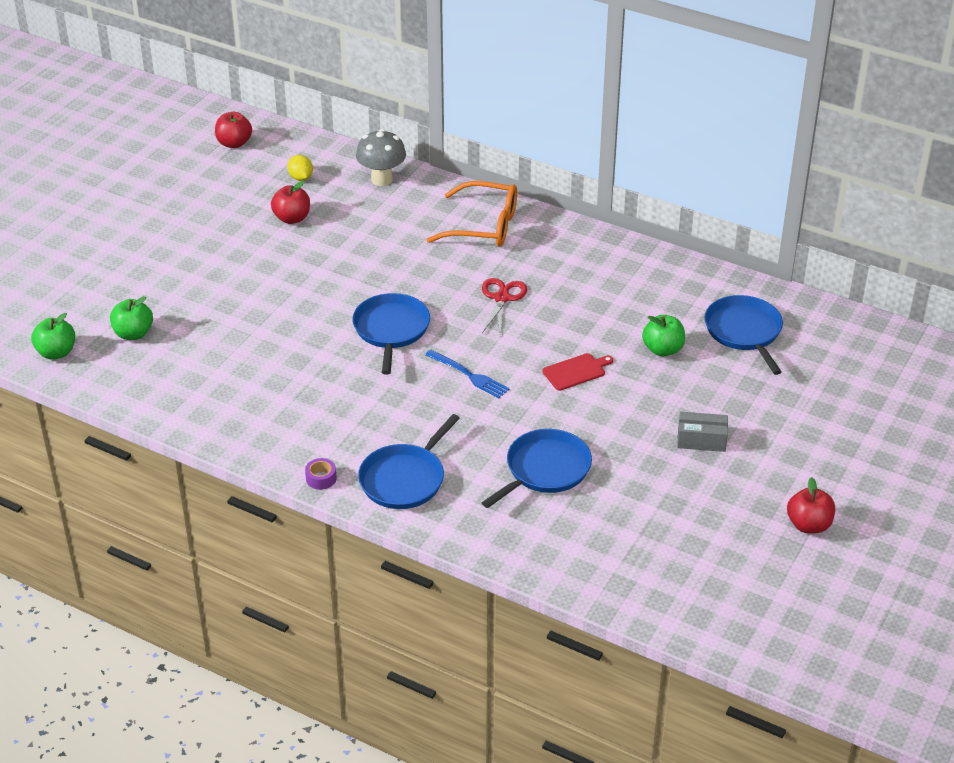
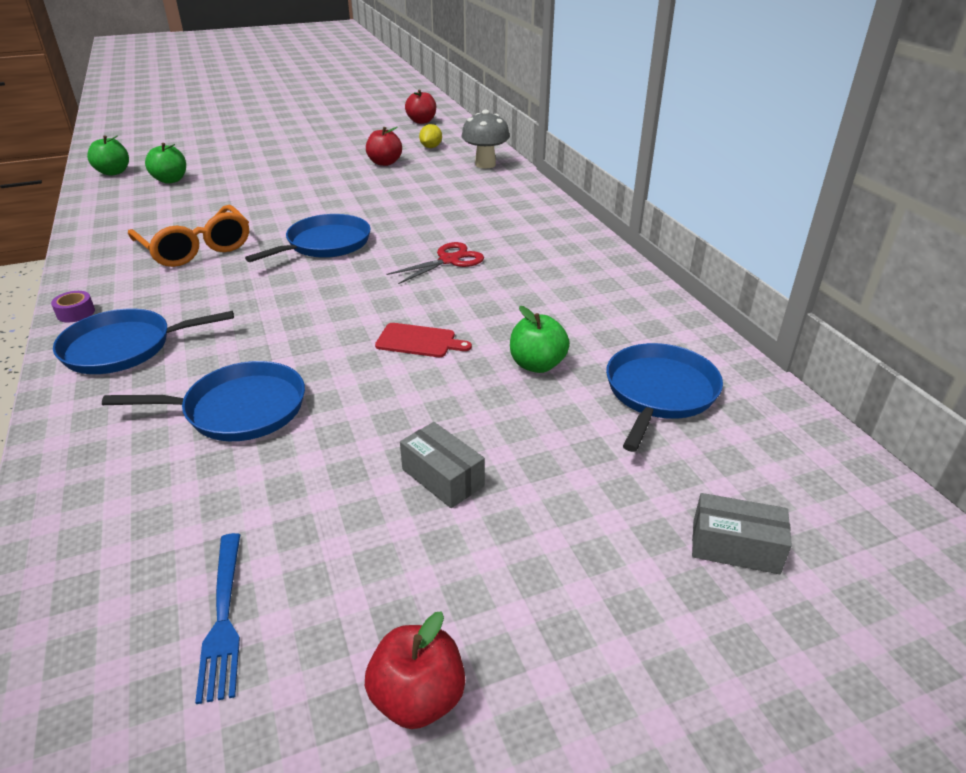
camera: 40 degrees right, 5 degrees down
(469, 375) = (323, 299): blue fork -> blue fork (223, 619)
(484, 226) = (517, 213): orange glasses -> orange glasses (196, 248)
(857, 396) = (735, 547): none -> grey box

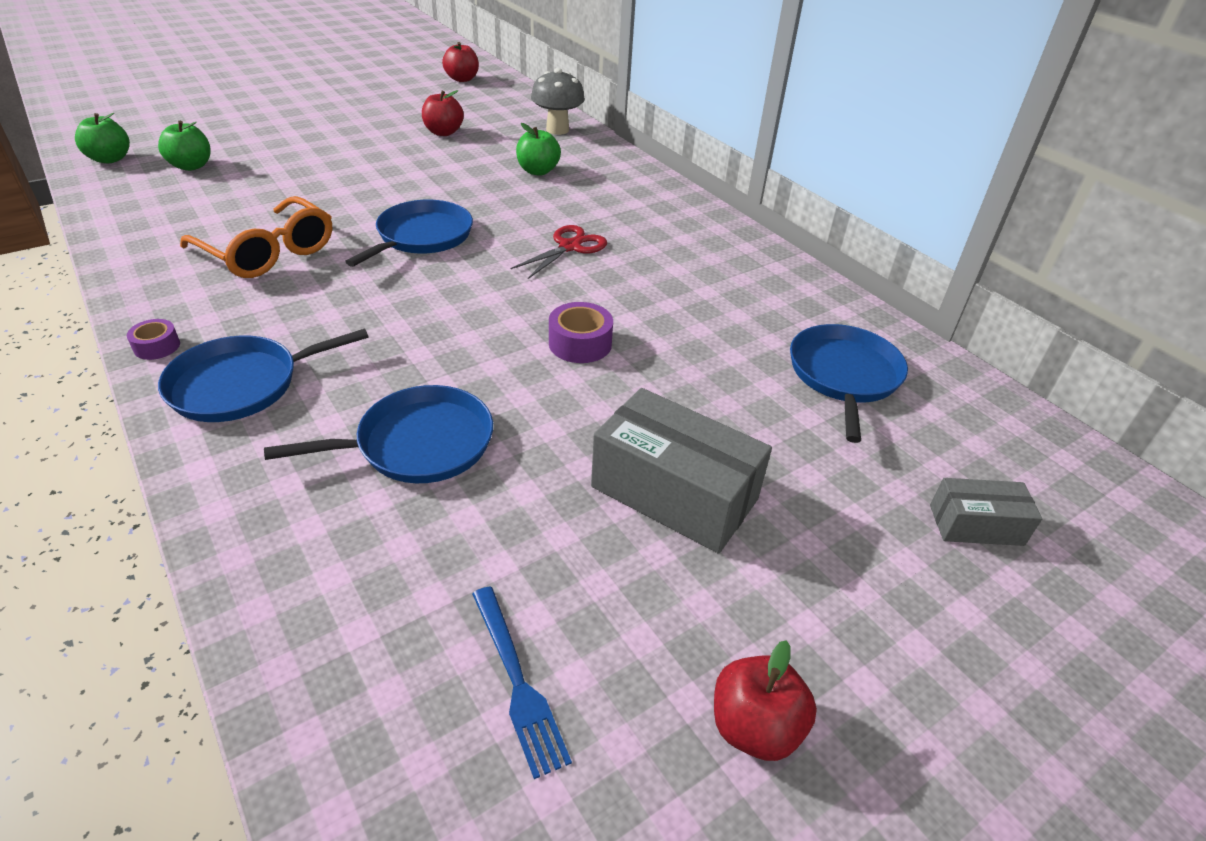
camera: 15 degrees left, 5 degrees up
(419, 341) = (580, 343): red cutting board -> purple tape
(431, 147) = (487, 111): yellow lemon -> none
(442, 477) = (674, 493): grey box -> grey box, size x1.83
(537, 365) = (714, 358): green apple -> green apple (538, 171)

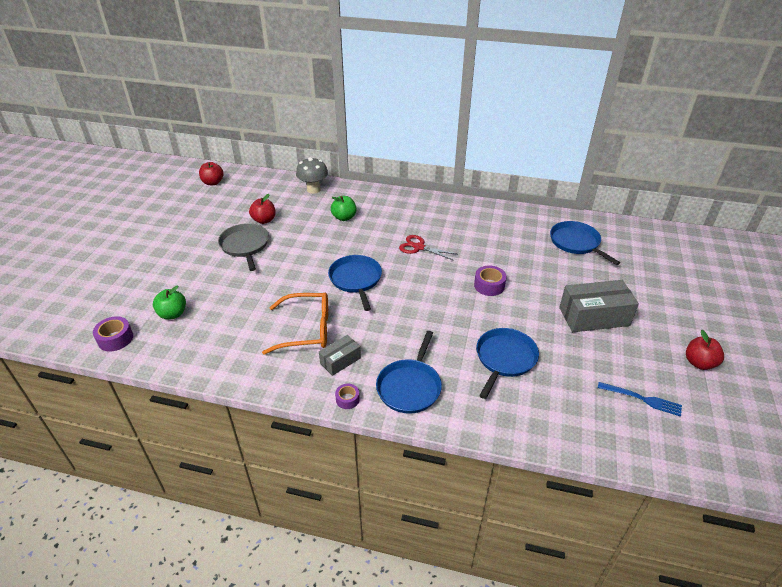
camera: 40 degrees left, 0 degrees up
(110, 159) = (115, 339): green apple -> purple tape
(377, 145) = (245, 245): none -> grey pan
(569, 247) = (419, 247): red scissors -> red scissors turned 60 degrees counterclockwise
(976, 525) = (667, 270): grey box -> grey box (340, 361)

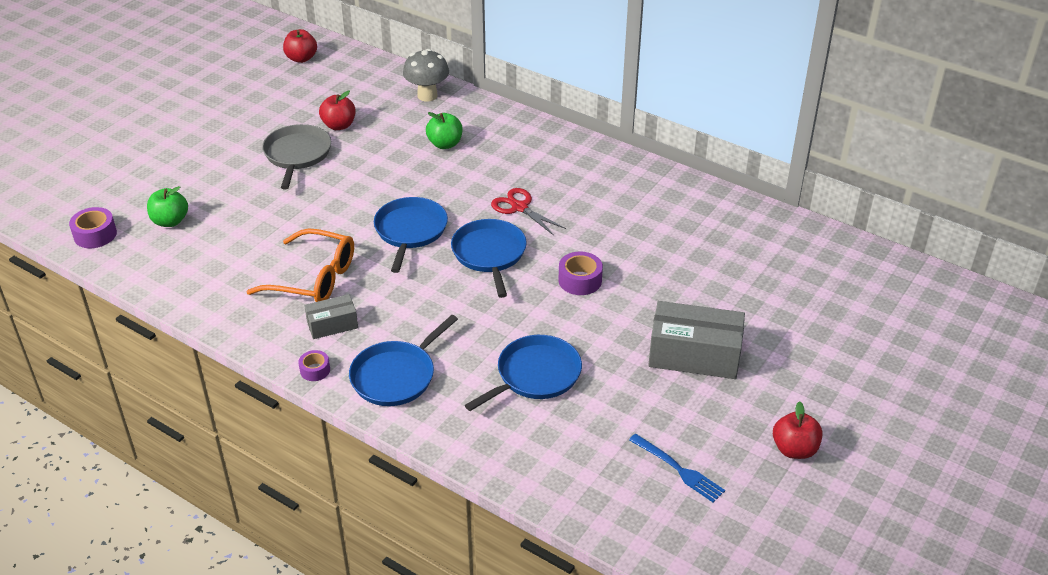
camera: 20 degrees right, 0 degrees up
(576, 243) = (748, 252): blue pan -> blue pan (489, 254)

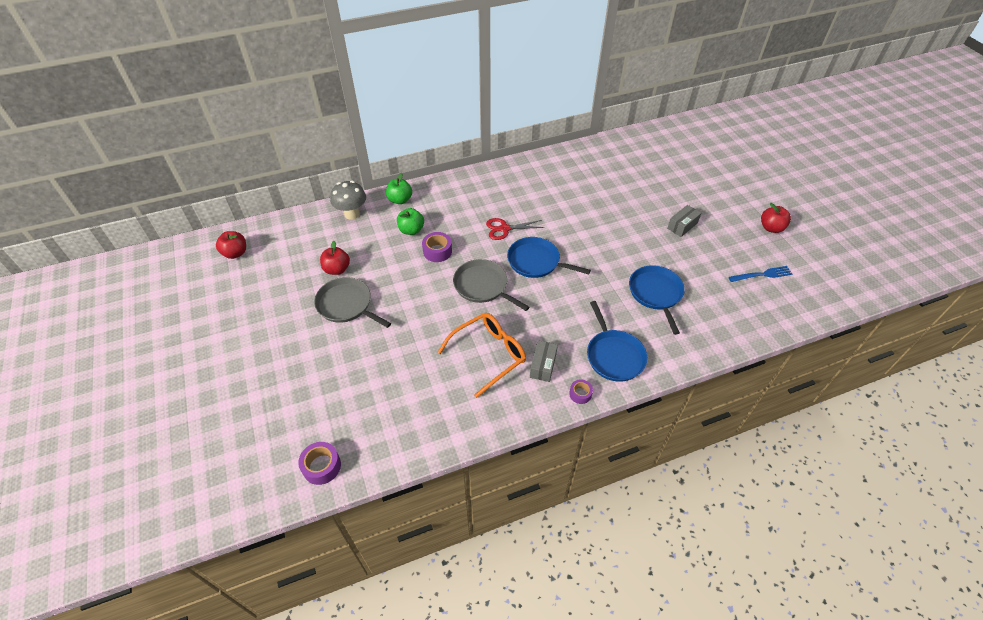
camera: 55 degrees left, 10 degrees up
(170, 221) = (351, 410): green apple -> green apple (400, 200)
(410, 231) = (483, 286): blue pan -> grey pan
(580, 280) = (590, 237): purple tape -> purple tape (437, 251)
(694, 355) = (682, 226): grey box -> grey box, size x0.55

